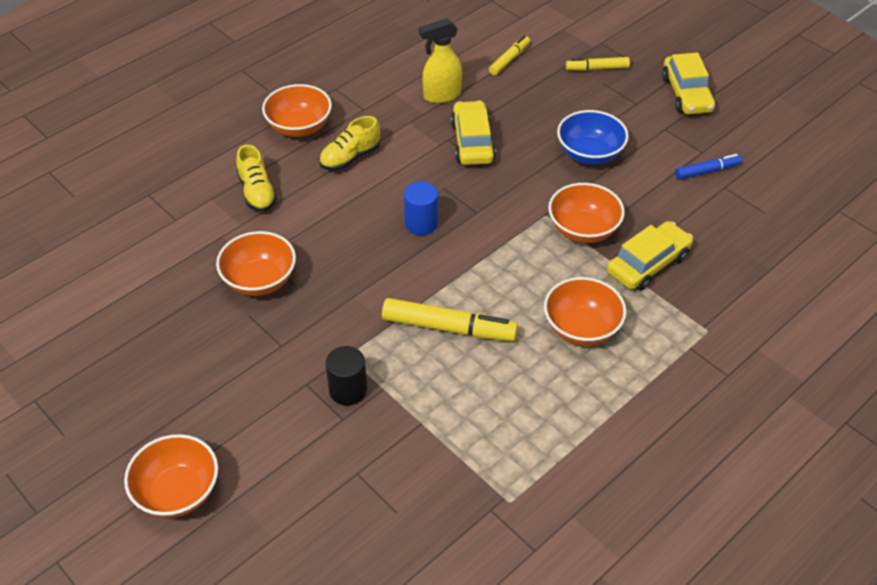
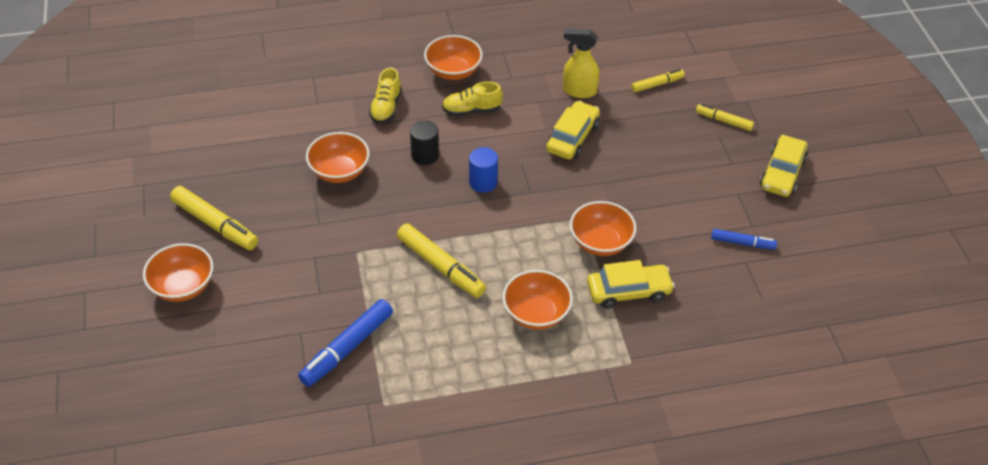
camera: 30 degrees right, 0 degrees up
(161, 403) = (215, 224): none -> yellow marker
(348, 390) = (338, 275): black cylinder -> black cylinder (425, 155)
(422, 463) = (347, 348): none -> blue marker
(589, 154) = (657, 187): blue bowl -> none

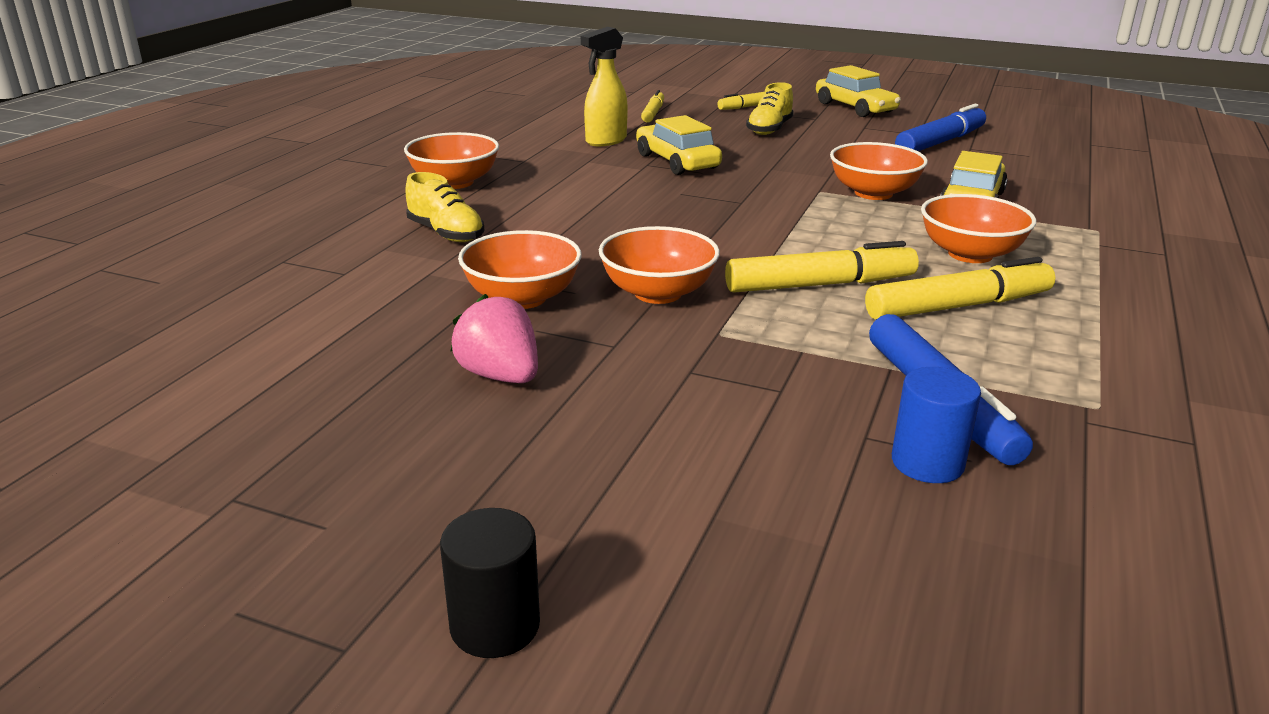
camera: 55 degrees left, 20 degrees down
(183, 286) = (606, 537): orange bowl -> orange bowl (658, 293)
(215, 224) = (479, 444): yellow marker -> yellow marker (958, 306)
(267, 203) = (500, 376): none -> pink strawberry
(425, 155) = (582, 236): black cylinder -> black cylinder (495, 626)
(471, 110) = (543, 192): yellow shoe -> yellow shoe (769, 129)
(483, 182) = (687, 220): blue cylinder -> blue cylinder (927, 463)
(742, 243) = (940, 142): blue marker -> blue marker, size x1.71

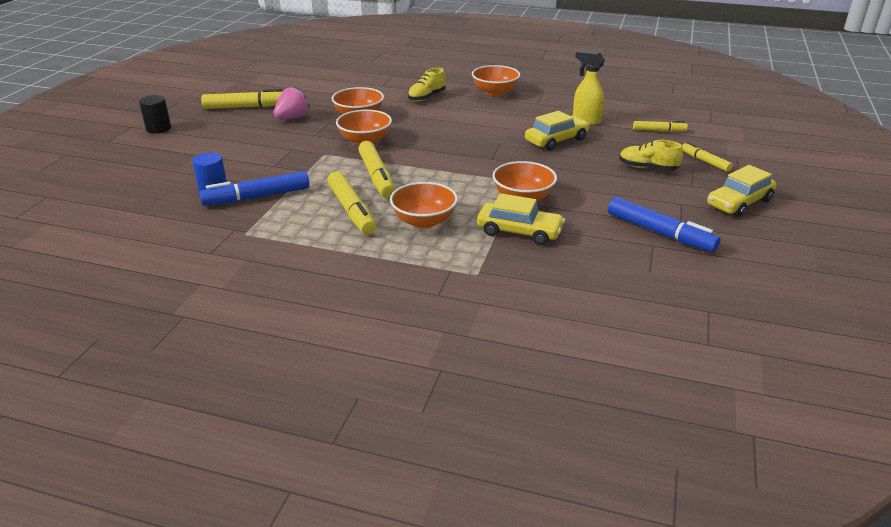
camera: 85 degrees right, 5 degrees up
(382, 452) = (246, 107): none -> yellow marker

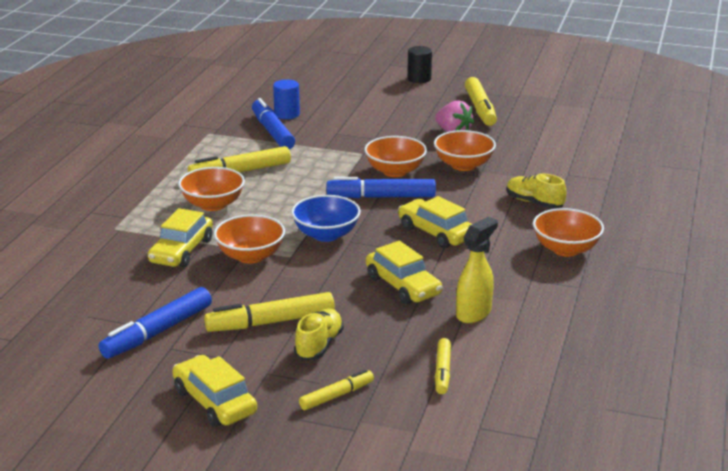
camera: 90 degrees right, 5 degrees down
(376, 176) = (308, 180): yellow marker -> yellow marker (270, 322)
(413, 146) = (381, 197): none -> blue marker
(474, 128) = (436, 232): none -> yellow car
(481, 167) = (326, 235): none -> blue bowl

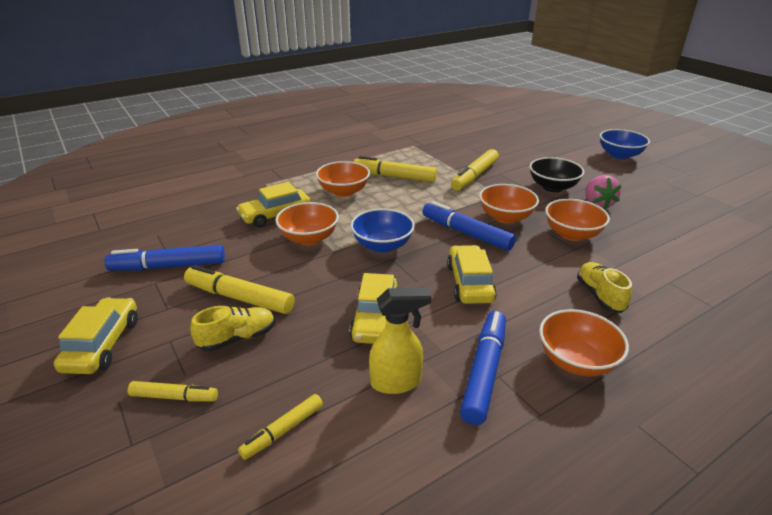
camera: 40 degrees right, 5 degrees up
(272, 132) = (455, 158): blue marker -> blue marker (484, 371)
(287, 114) = (482, 150): blue cylinder -> none
(399, 130) = (552, 187): none -> black bowl
(419, 79) = (619, 155): black cylinder -> blue bowl
(480, 109) = (647, 193): yellow marker -> yellow marker (474, 176)

